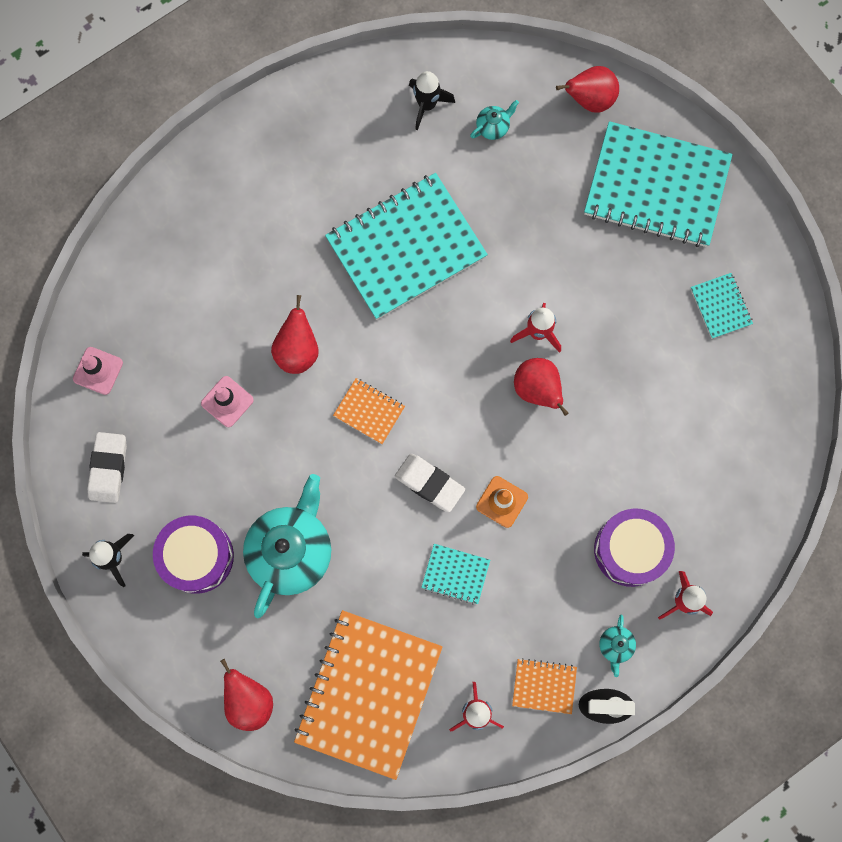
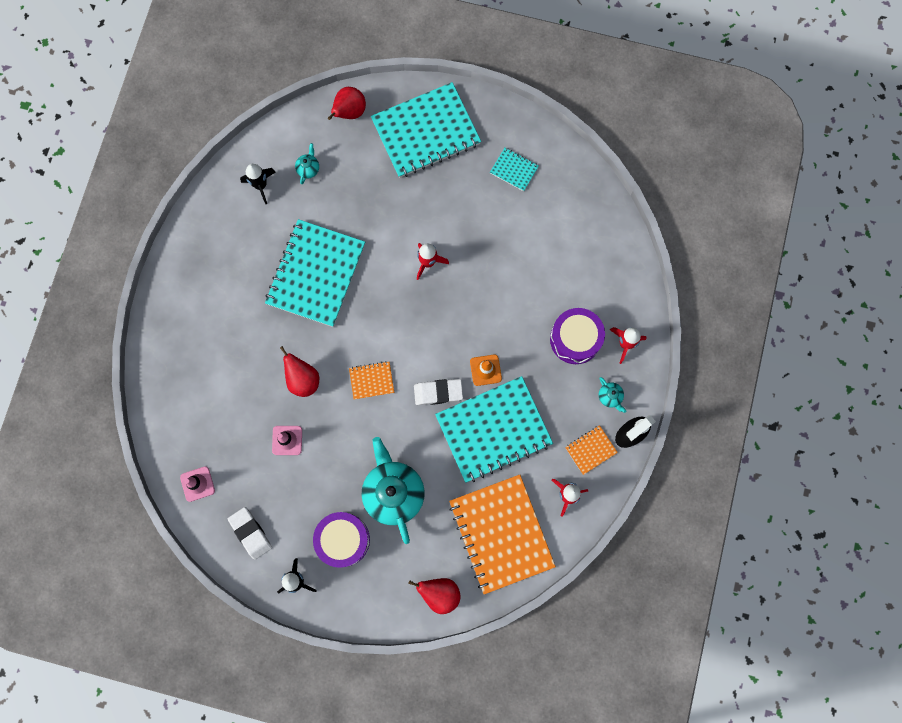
camera: 40 degrees left, 0 degrees up
(455, 574) = (493, 430): turquoise notebook -> turquoise notebook, size x2.30
(537, 390) = (454, 294): red pear -> none

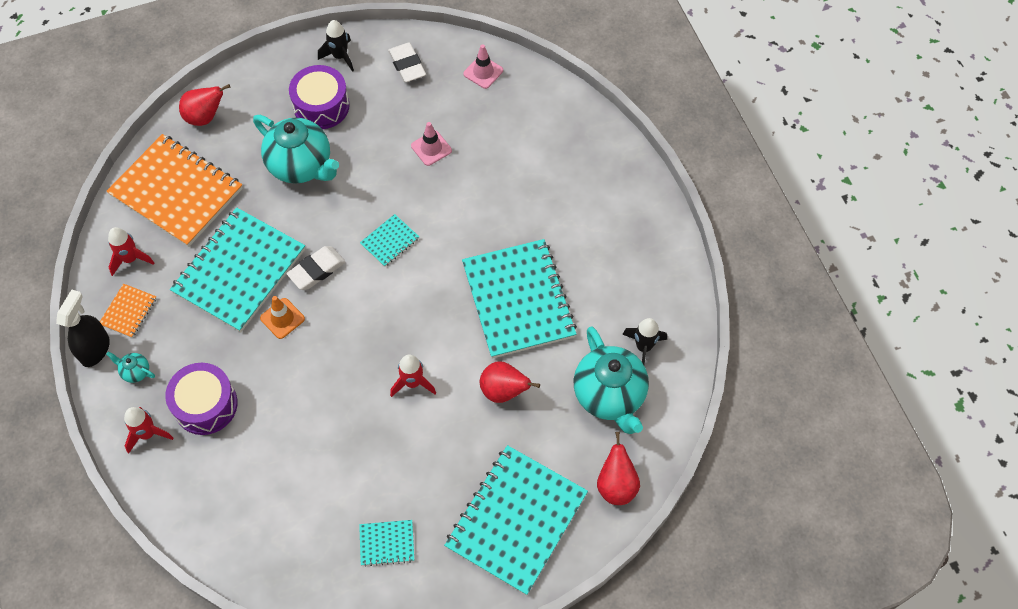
camera: 145 degrees right, 15 degrees down
(251, 533) = (407, 65): white eraser -> white eraser turned 45 degrees clockwise
(303, 379) = (456, 203): red pear -> red pear (504, 391)
(308, 169) = (609, 395): turquoise teapot -> turquoise teapot, size x2.41
(371, 380) = (390, 241): orange notebook -> turquoise notebook

